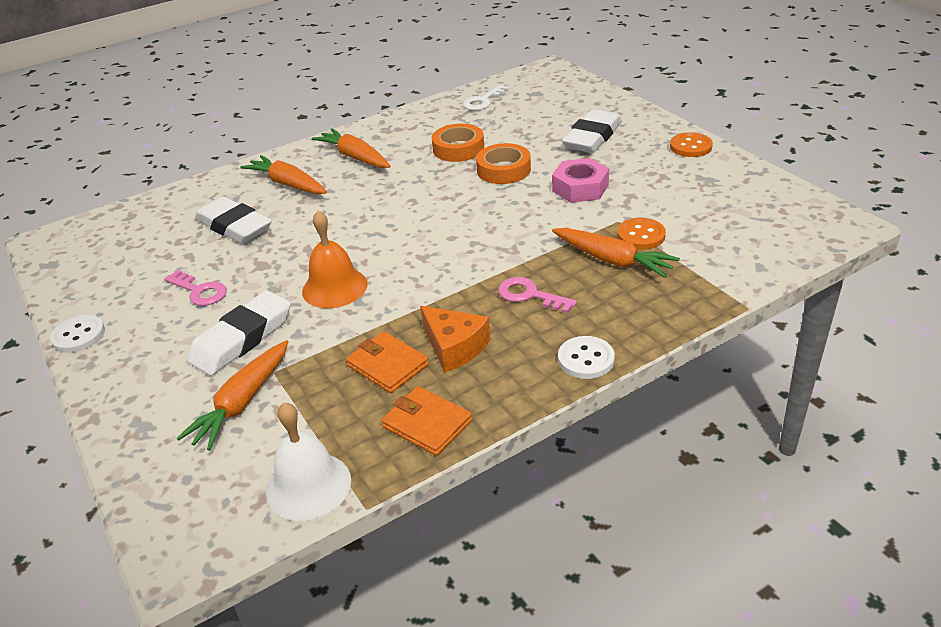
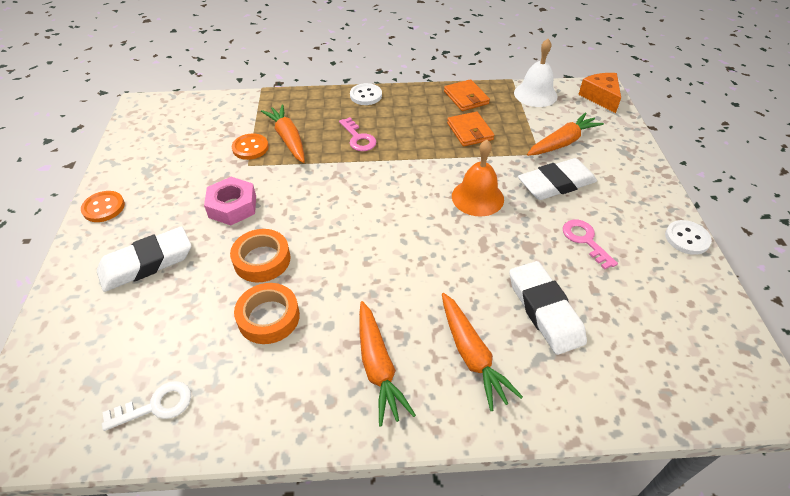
camera: 155 degrees left, 10 degrees up
(455, 347) = (426, 126): orange cheese -> orange cheese (600, 97)

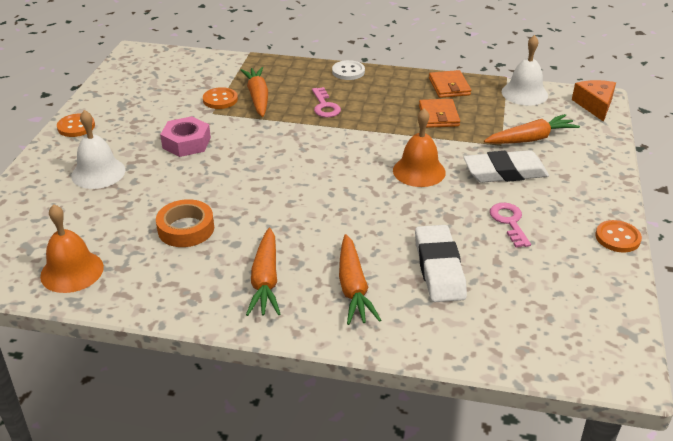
camera: 15 degrees right, 10 degrees down
(147, 263) = (98, 173): white eraser -> white bell
(156, 406) = (72, 271): white key -> orange bell
(262, 260) = (196, 187): orange tape -> none
(687, 238) = (617, 238): white button -> orange button

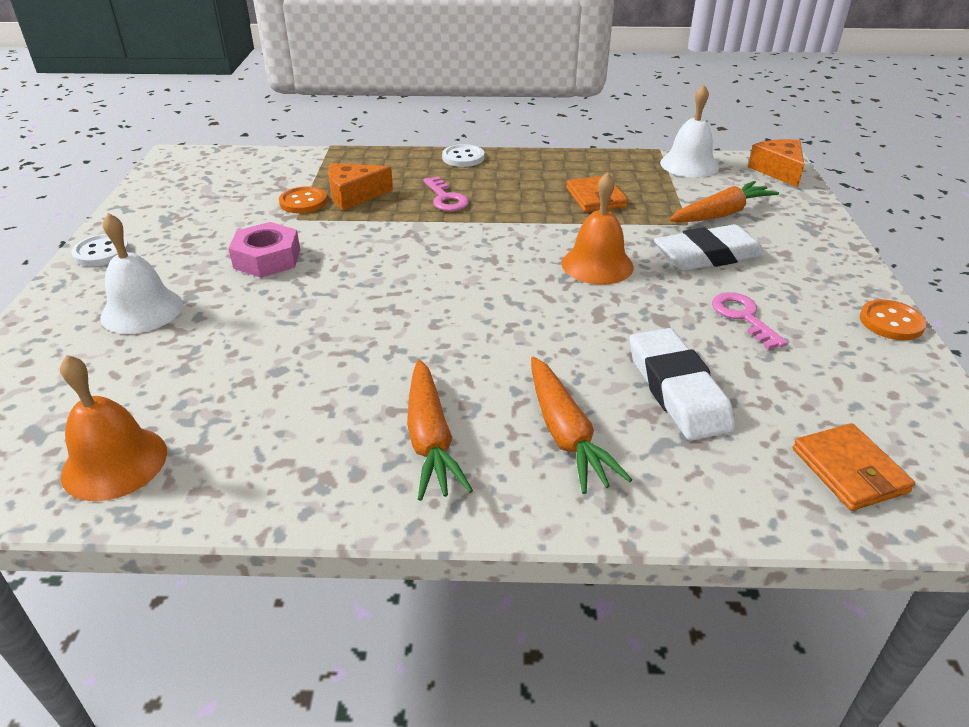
camera: 10 degrees left, 0 degrees up
(76, 127) = (101, 252): orange button -> white button
(186, 229) = (289, 376): orange tape -> none
(258, 97) = (354, 195): orange carrot -> orange cheese
(449, 87) = (595, 164): orange wallet -> orange wallet (849, 470)

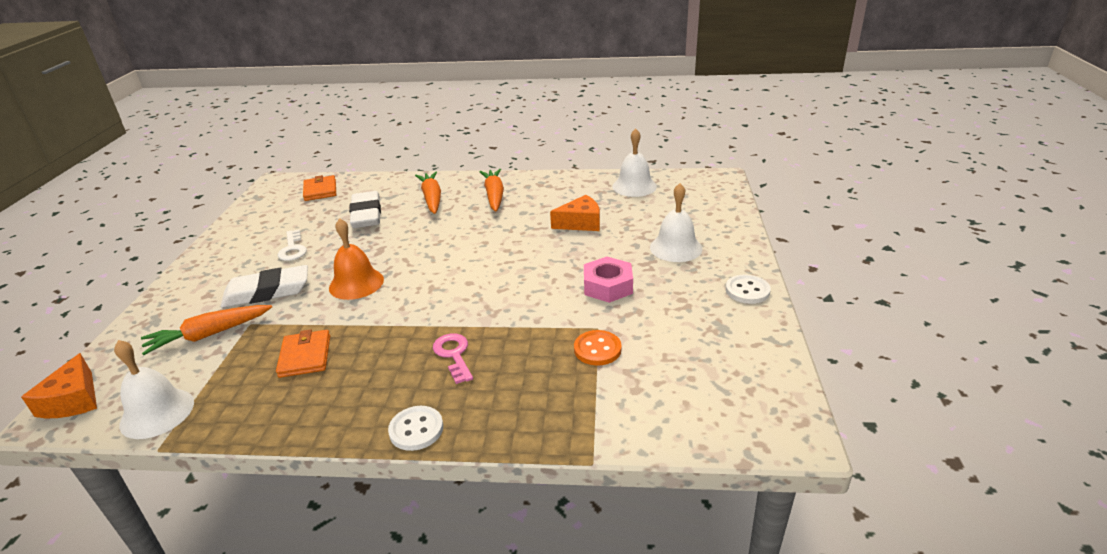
camera: 175 degrees left, 5 degrees down
(114, 463) = (634, 186): orange bell -> white bell
(354, 195) = (547, 359): orange cheese -> orange cheese (581, 223)
(743, 317) = (293, 249): pink key -> white key
(891, 322) = (209, 247): orange button -> none

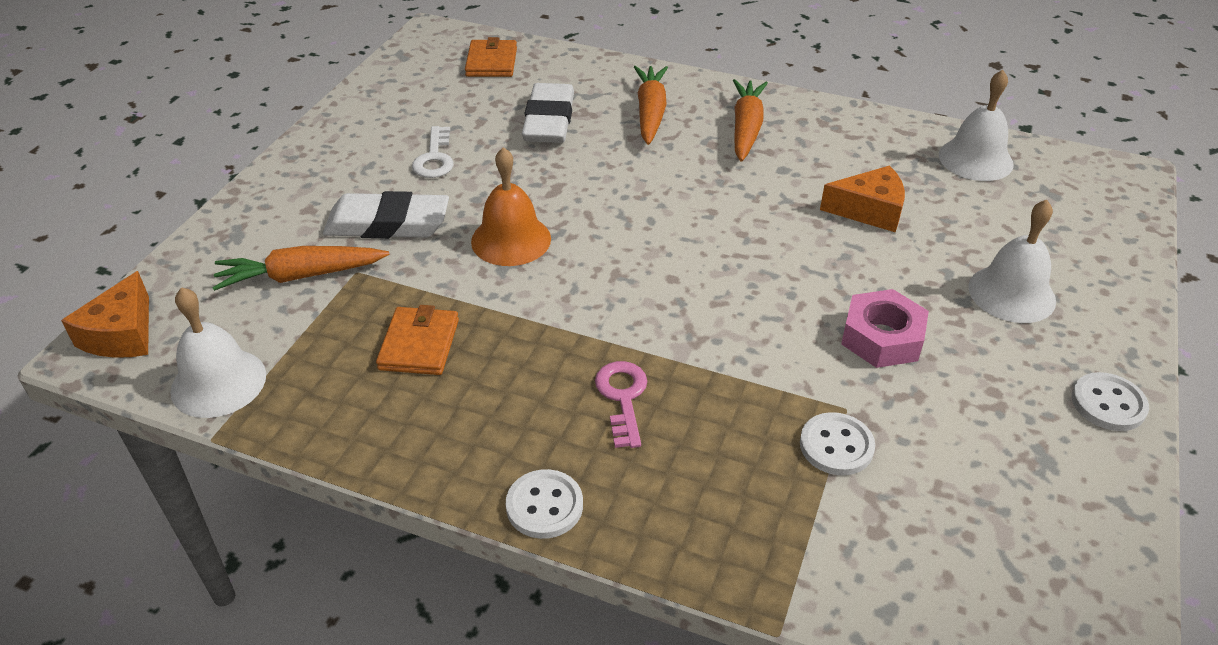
camera: 15 degrees right, 10 degrees up
(597, 349) = (836, 446): orange button -> white button

